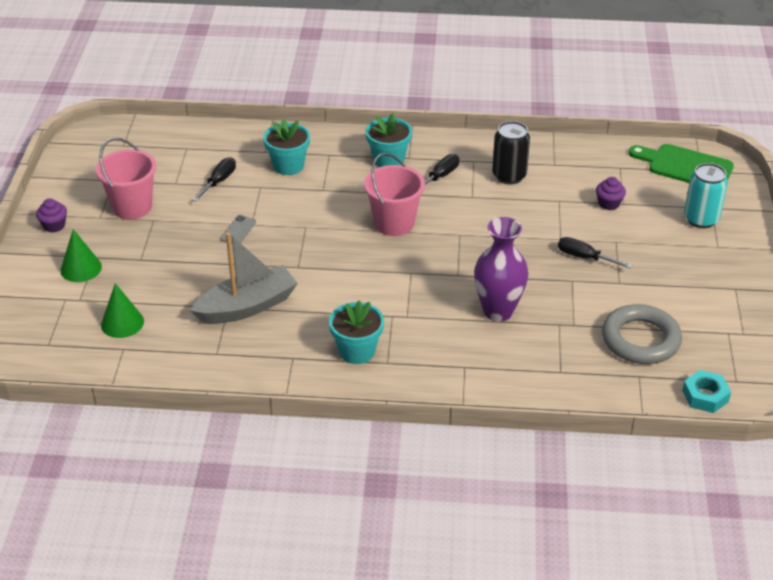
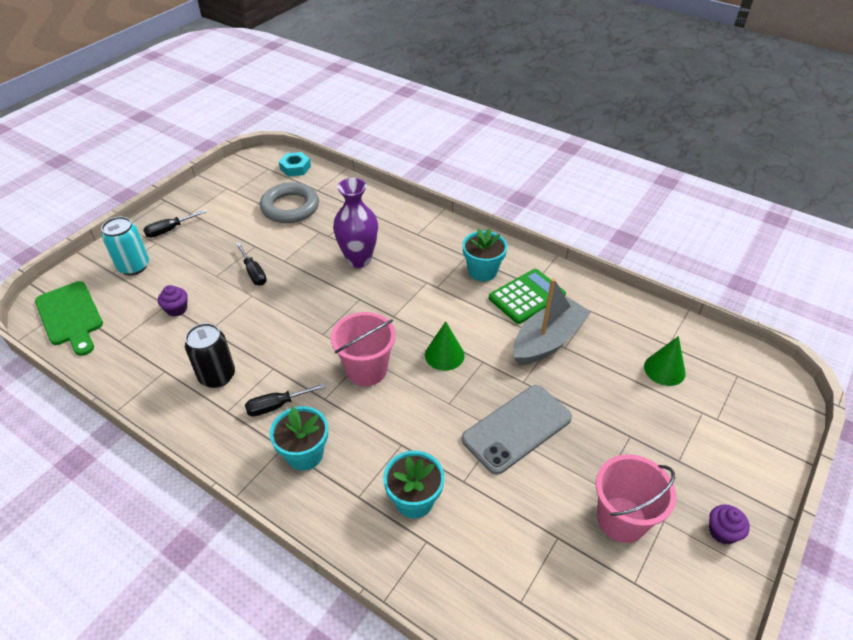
camera: 150 degrees left, 5 degrees up
(81, 268) = (696, 451): green cone -> green cone (444, 355)
(219, 181) = (505, 513): black screwdriver -> black screwdriver (169, 230)
(238, 230) = (517, 428): grey phone -> grey phone, size x2.35
(247, 306) = (547, 340): grey boat -> grey boat turned 135 degrees clockwise
(291, 342) = (527, 297): none -> green calculator

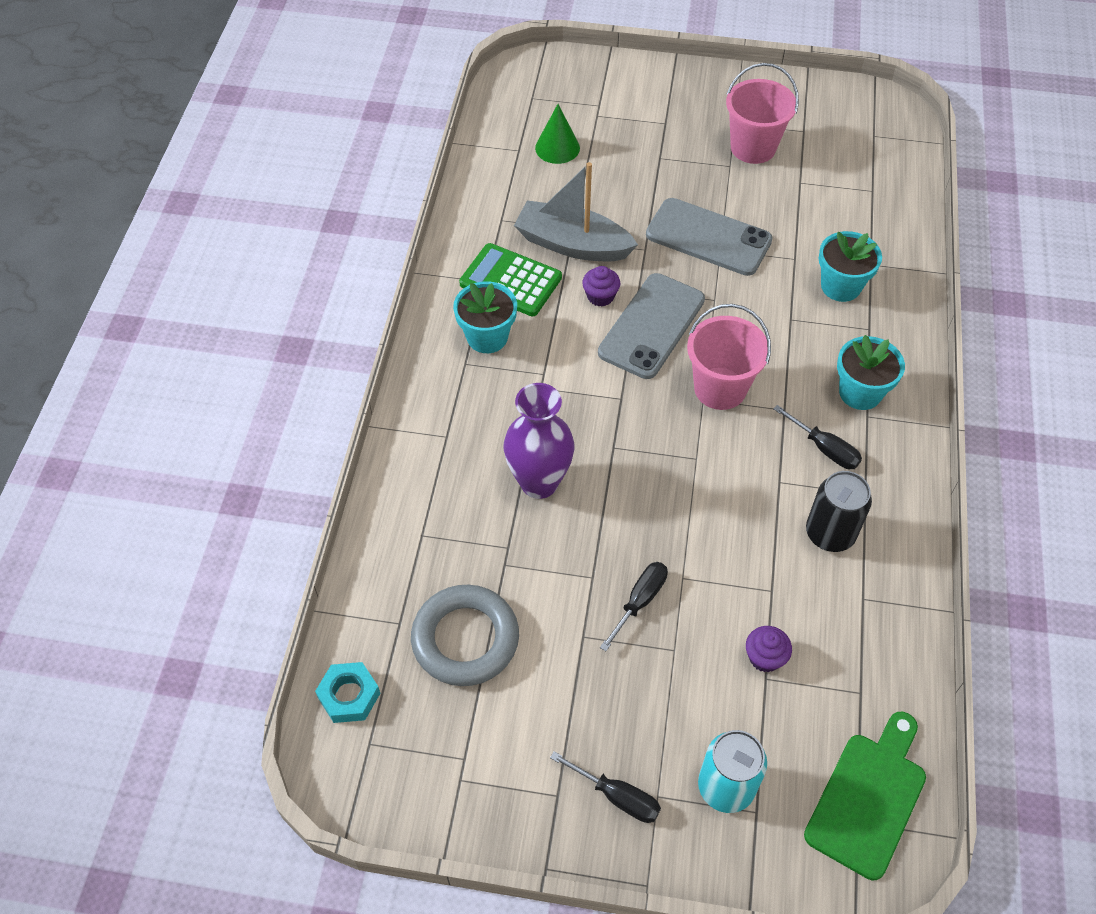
camera: 115 degrees left, 10 degrees up
(444, 355) = (651, 326): green cone -> grey phone
(722, 532) = (719, 89): purple cupcake -> purple cupcake (600, 296)

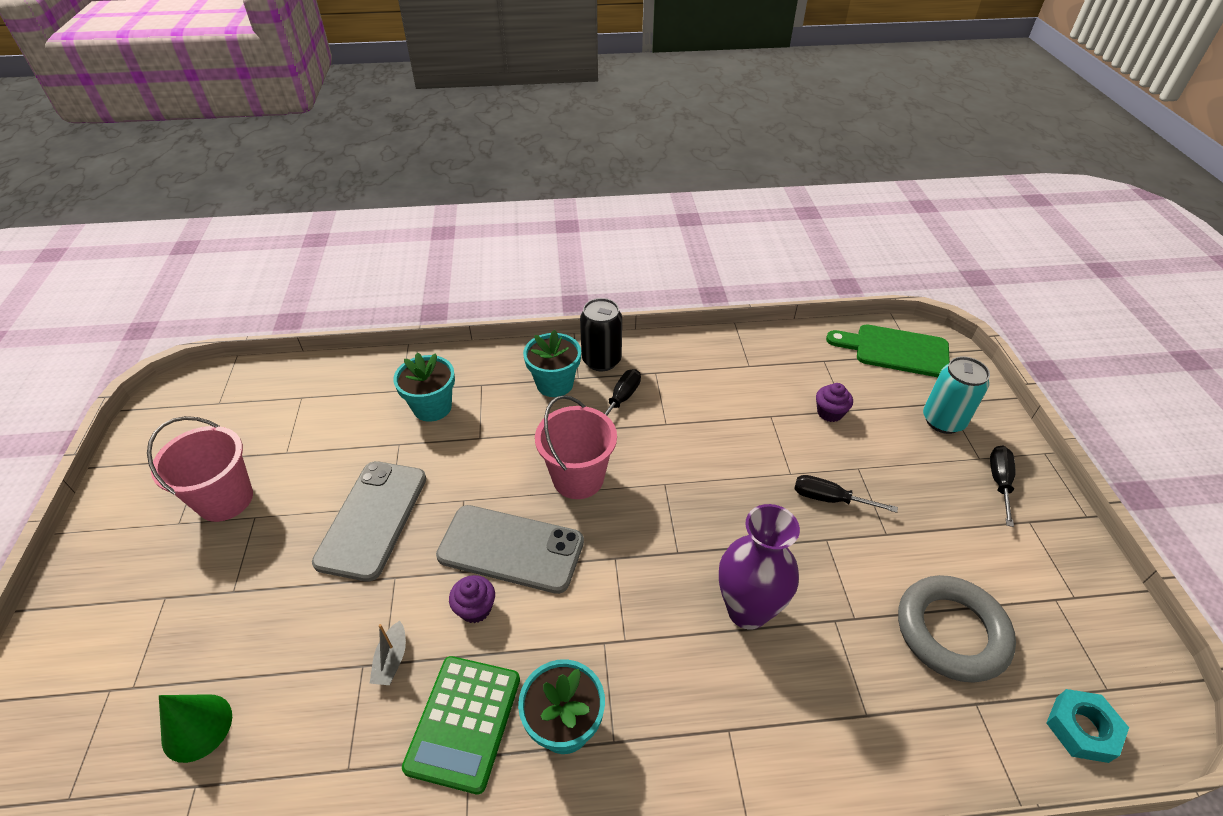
camera: 105 degrees left, 10 degrees down
(572, 244) = (392, 660): grey boat -> grey boat, size x0.41
(830, 534) = (702, 388): black can -> black can (601, 360)

